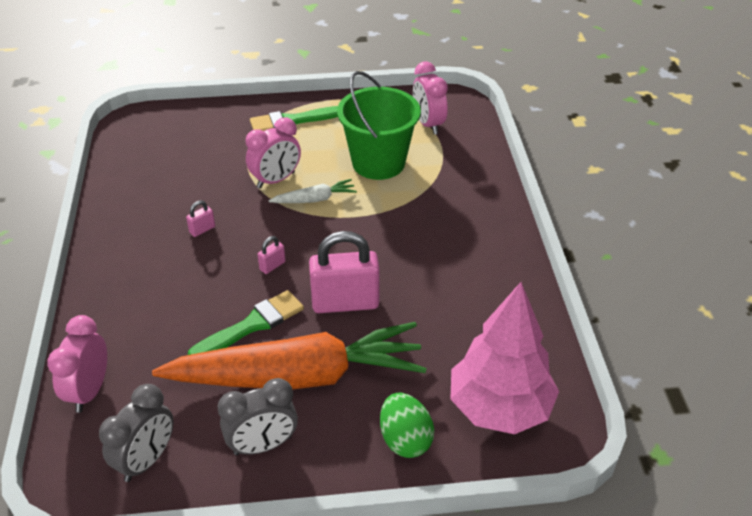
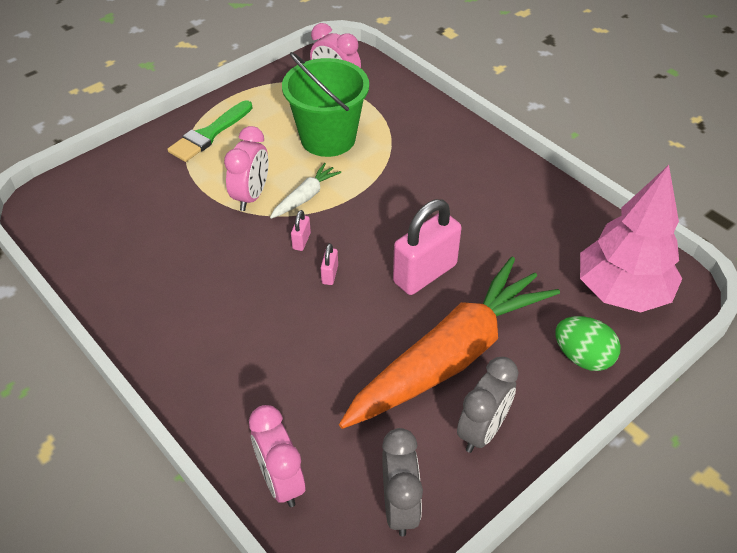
camera: 35 degrees left, 5 degrees up
(202, 230) = (229, 275): pink padlock -> pink padlock (301, 241)
(252, 325) = (367, 336): green brush -> none

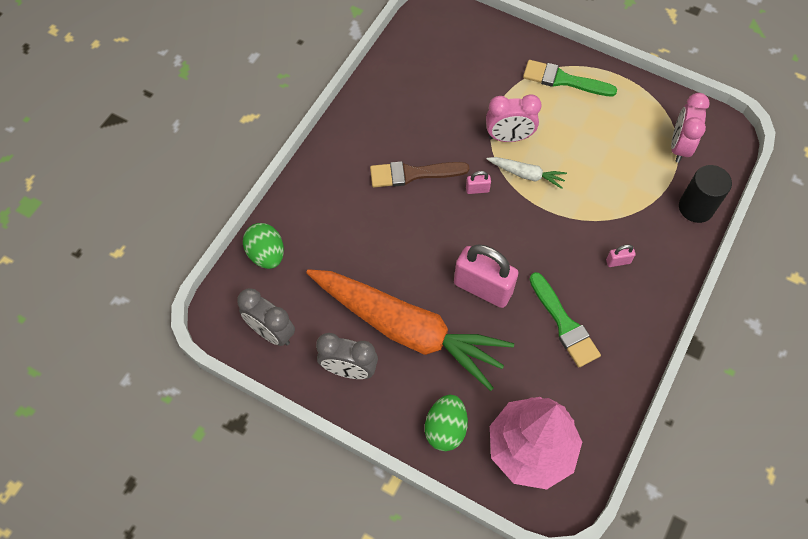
camera: 70 degrees right, 15 degrees up
(248, 291) = (413, 174): none -> brown brush
(281, 481) = (266, 254): pink clock -> green egg
(328, 138) = (605, 165): green bucket -> none
(330, 274) = (452, 221): pink padlock -> pink padlock (618, 261)
(399, 506) = (271, 332): grey clock -> grey clock turned 60 degrees clockwise
(405, 97) = (696, 207): none -> black cylinder
(491, 223) = (564, 324): none -> green brush

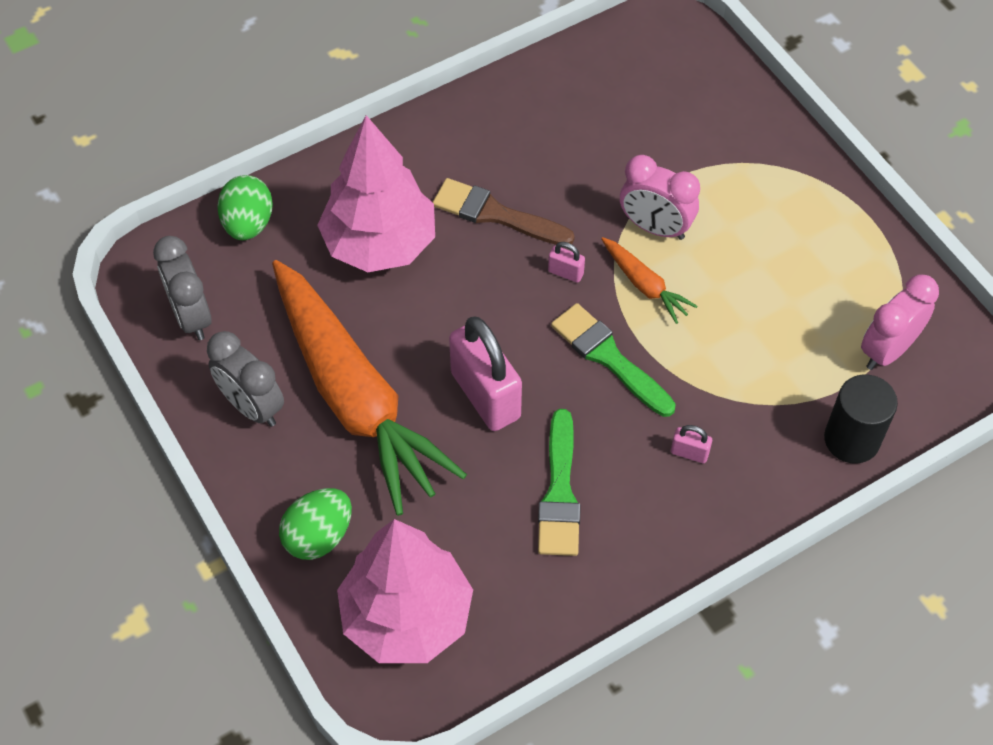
camera: 30 degrees right, 5 degrees down
(357, 226) = (379, 244): none -> pink tree
(526, 175) = (644, 285): white carrot -> orange carrot
(563, 80) = (785, 189): green brush -> green brush (608, 357)

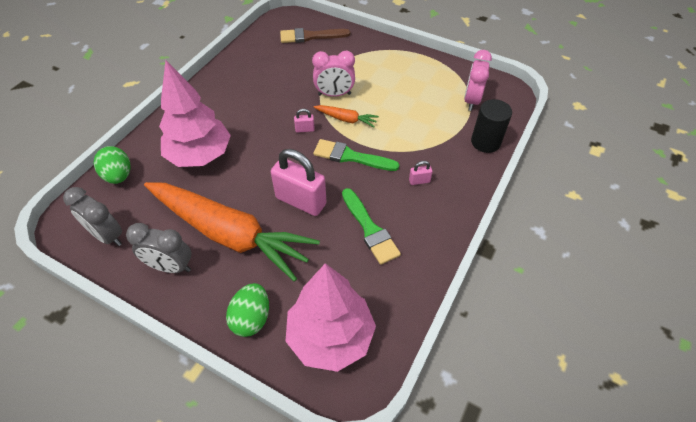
camera: 30 degrees left, 5 degrees down
(495, 214) = (253, 119): brown brush -> brown brush (310, 36)

